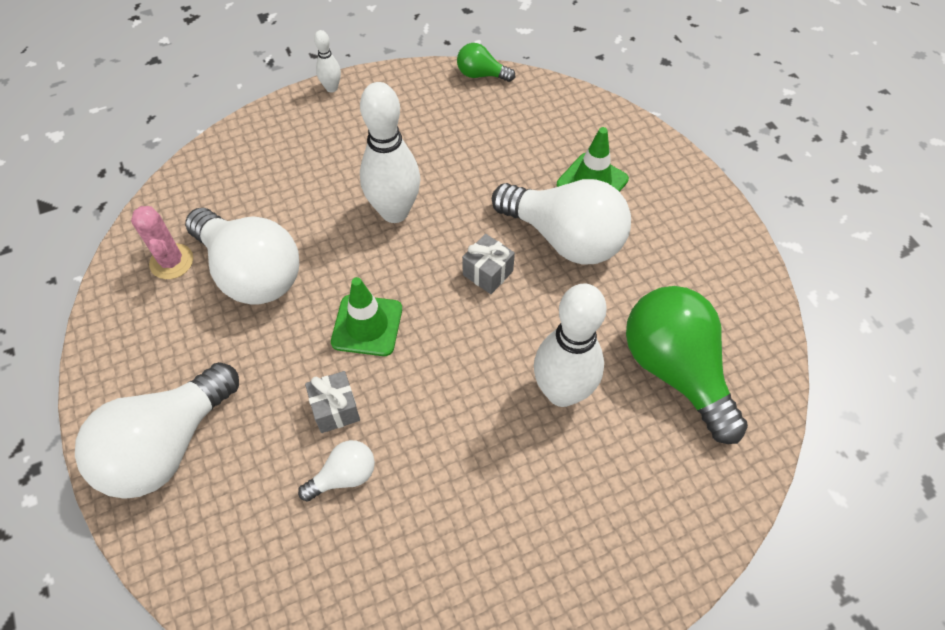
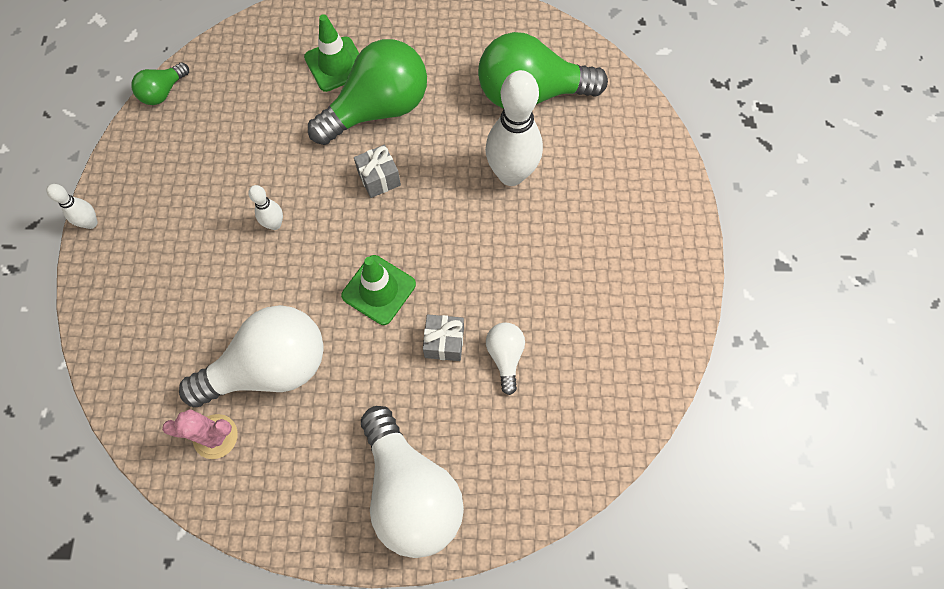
camera: 65 degrees left, 10 degrees up
(394, 212) = (275, 224): white bowling pin -> white bowling pin, size x0.46
(565, 238) = (378, 109): white light bulb -> green light bulb

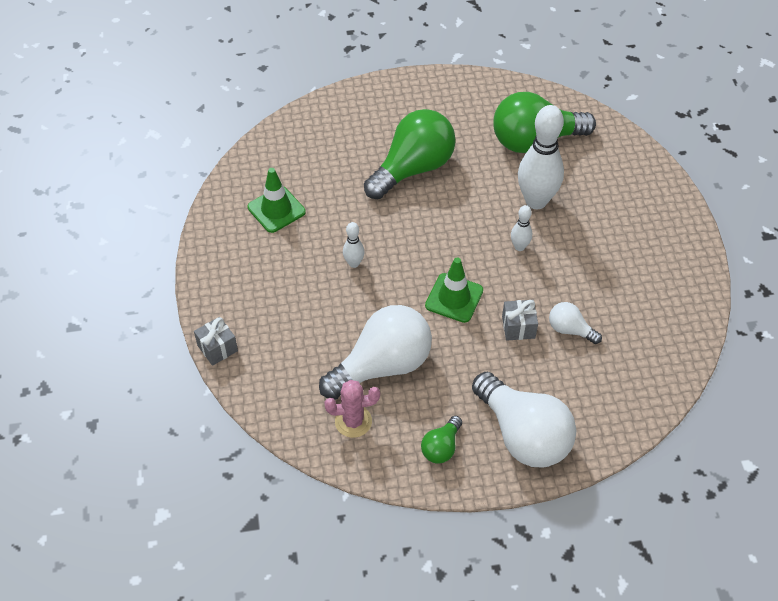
camera: 10 degrees left, 15 degrees down
(91, 223) = (199, 284): white bowling pin -> white bowling pin (519, 247)
(163, 92) = (229, 180): green light bulb -> green light bulb (441, 447)
(336, 64) = (368, 140): green traffic cone -> green traffic cone (276, 209)
(379, 179) = (429, 218): grey gift -> grey gift (217, 348)
(505, 356) = (570, 330): white light bulb -> white light bulb turned 45 degrees counterclockwise

